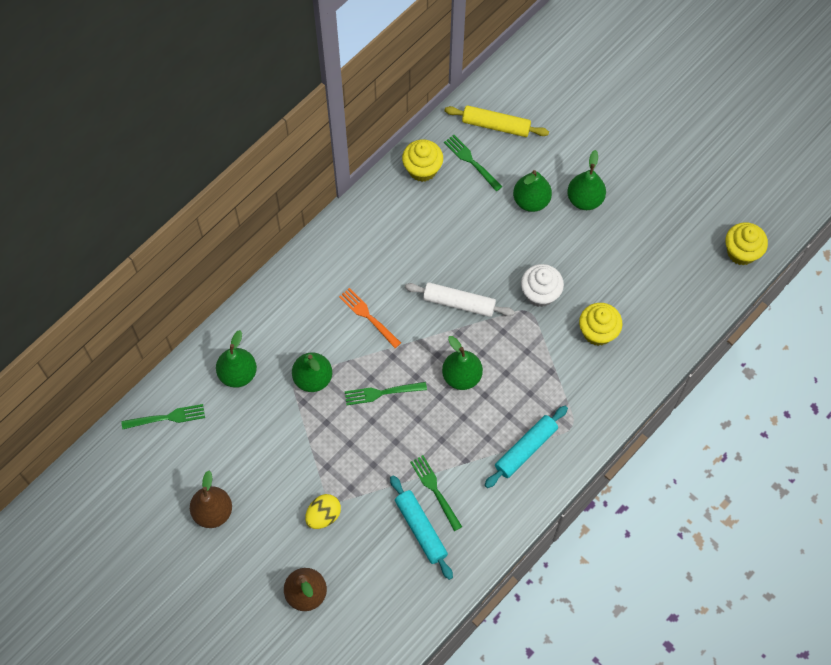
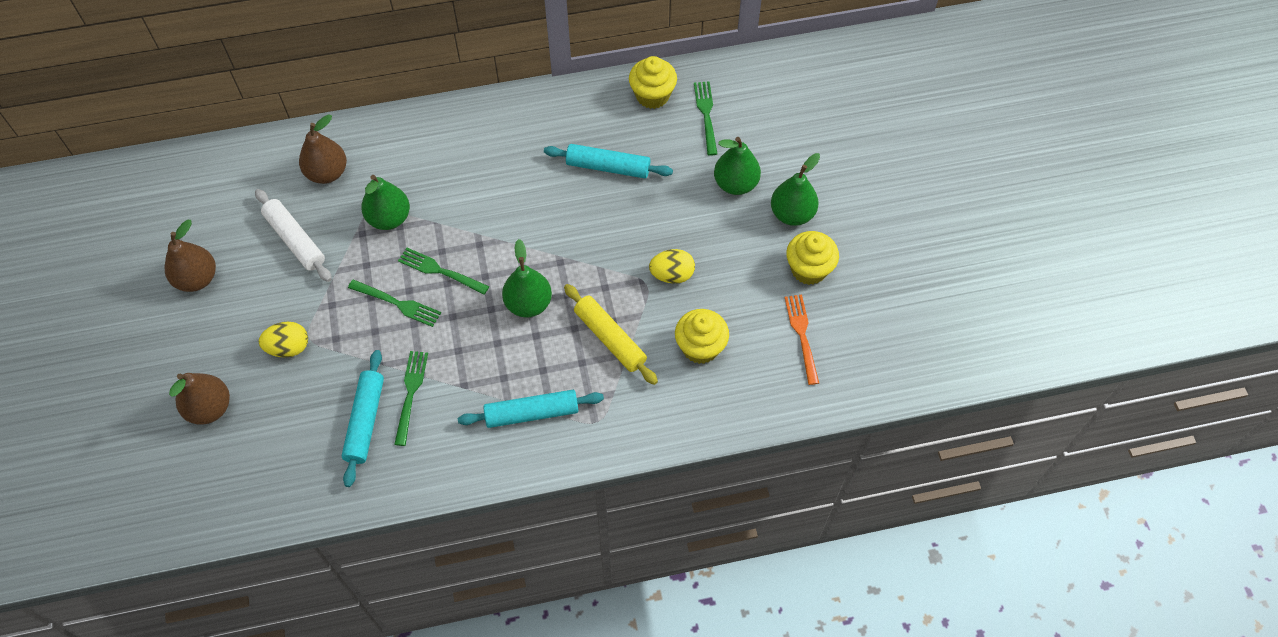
camera: 35 degrees right, 5 degrees down
(167, 417) = (234, 172): green fork -> green fork (398, 304)
(238, 374) = (327, 173): green pear -> brown pear
(368, 316) = (488, 194): orange fork -> orange fork (802, 335)
(435, 243) = (608, 167): none -> turquoise rolling pin
(459, 303) = (584, 235): white rolling pin -> white rolling pin (295, 240)
(496, 125) = (758, 97): yellow rolling pin -> yellow rolling pin (610, 338)
(540, 294) = (672, 275): white cupcake -> yellow egg
(741, 252) = (921, 363): yellow cupcake -> yellow cupcake (809, 269)

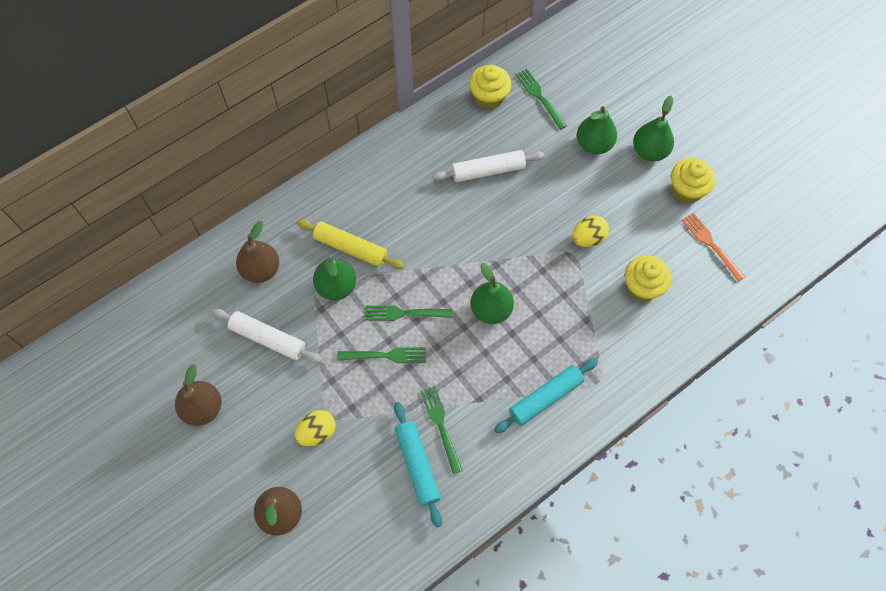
camera: 25 degrees left, 5 degrees up
(608, 167) = (488, 170): turquoise rolling pin -> white rolling pin
(610, 338) = (570, 310): yellow rolling pin -> yellow rolling pin (350, 248)

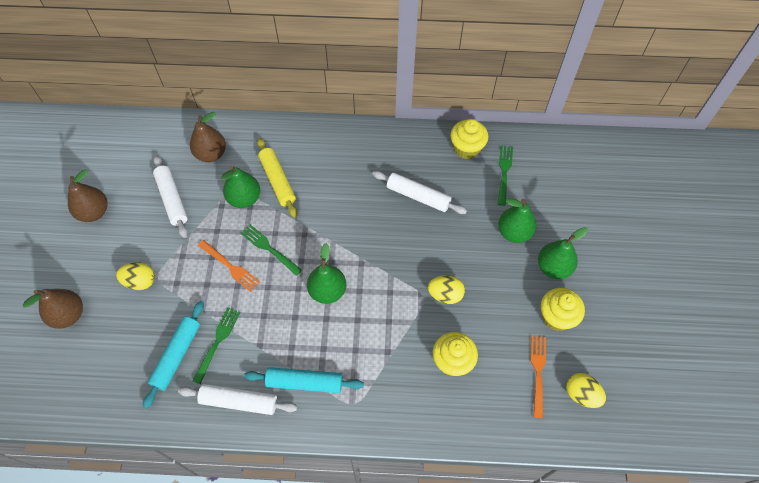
camera: 40 degrees right, 5 degrees down
(386, 355) = (230, 267): green fork -> orange fork
(508, 457) = (239, 402): none -> white rolling pin
(755, 237) = (581, 394): none -> yellow egg

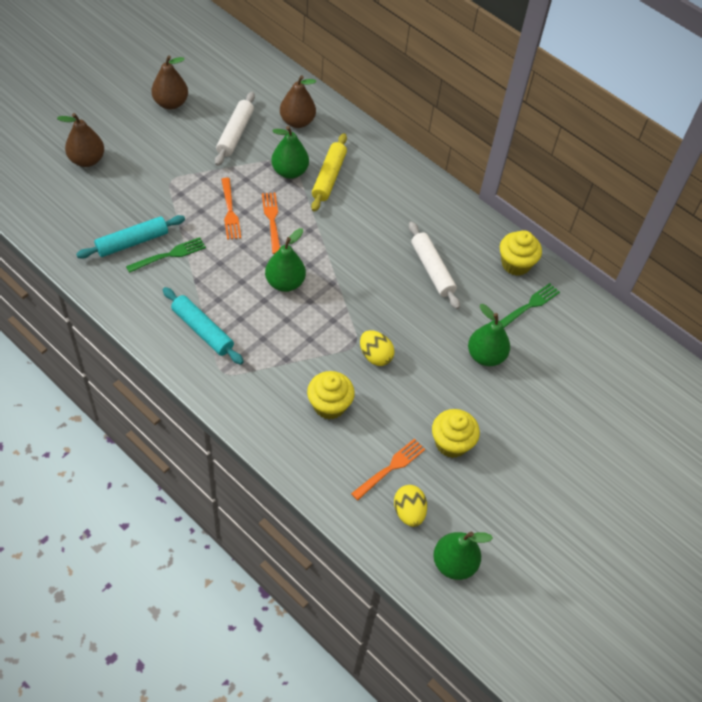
camera: 35 degrees right, 5 degrees down
(140, 281) = (156, 174): yellow egg -> none
(239, 402) = (144, 306): white rolling pin -> none
(269, 248) = (272, 220): green fork -> orange fork
(553, 267) = (491, 407): green pear -> green pear (454, 563)

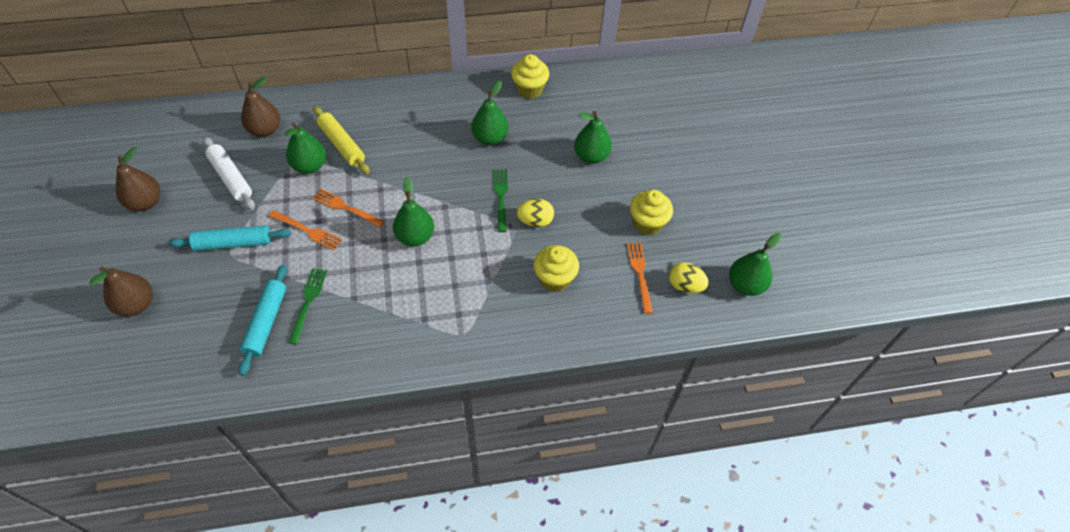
camera: 50 degrees left, 0 degrees up
(202, 330) = (408, 324): turquoise rolling pin -> turquoise rolling pin (233, 243)
(432, 269) = (490, 138): white rolling pin -> green pear
(529, 305) = (571, 105): green fork -> green fork (501, 197)

